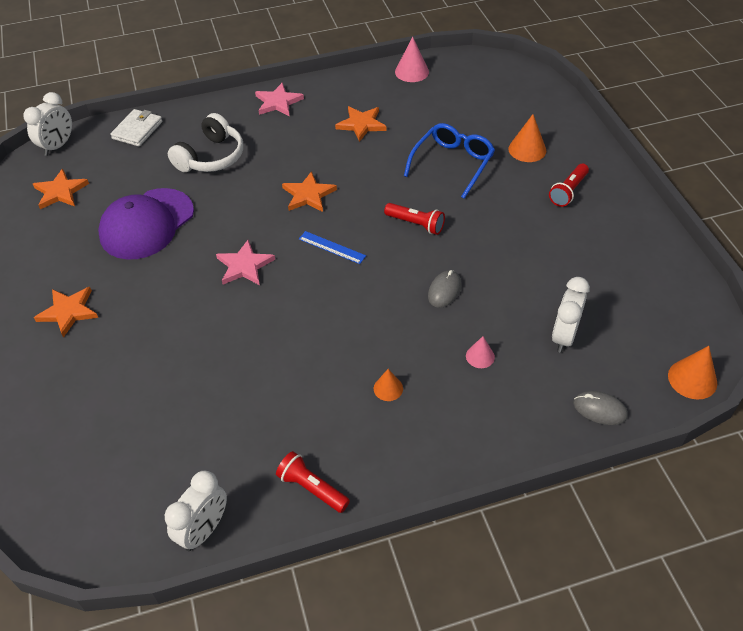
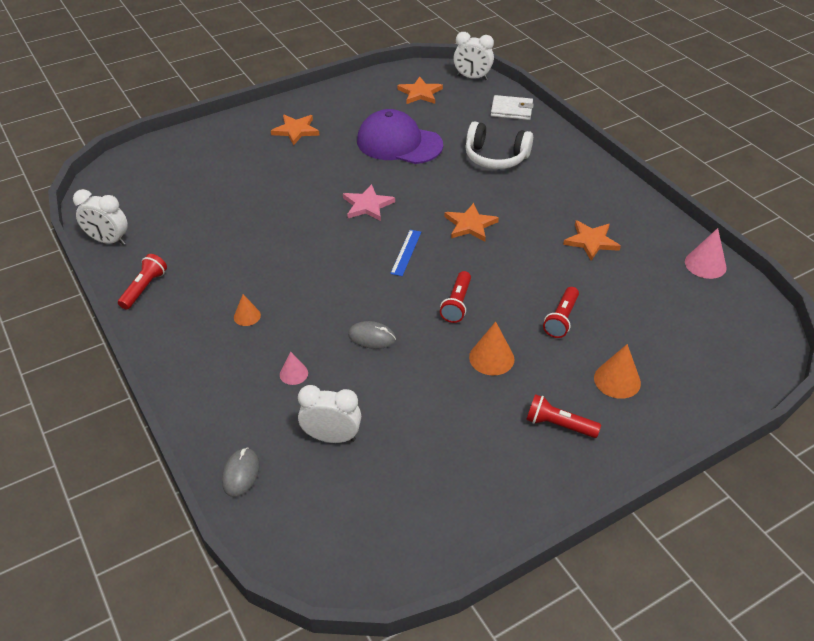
camera: 75 degrees right, 5 degrees down
(278, 102) = (595, 180): pink star -> none
(452, 164) = (561, 319): blue glasses -> red flashlight
(692, 379) = (292, 558): orange cone -> orange cone (491, 358)

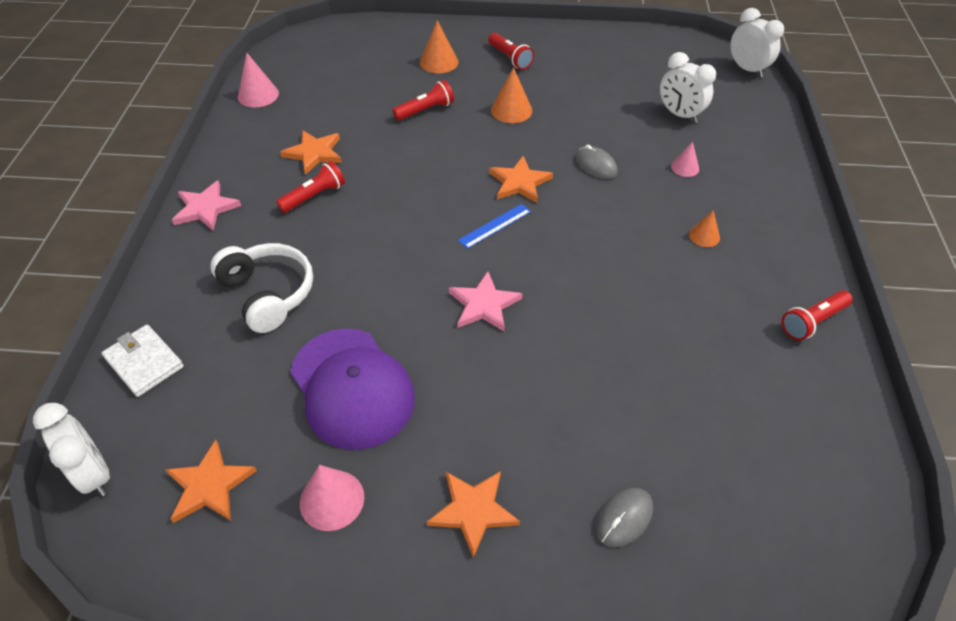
camera: 145 degrees left, 5 degrees up
(108, 241) = (852, 422): white clock -> white clock (747, 69)
(241, 474) = (763, 122): grey mouse -> grey mouse (624, 518)
(362, 109) = (332, 500): none -> pink cone
(457, 304) = (496, 158): red flashlight -> red flashlight (314, 196)
(470, 225) = (400, 223): orange star -> orange star (519, 182)
(600, 177) = (205, 208): none -> pink star

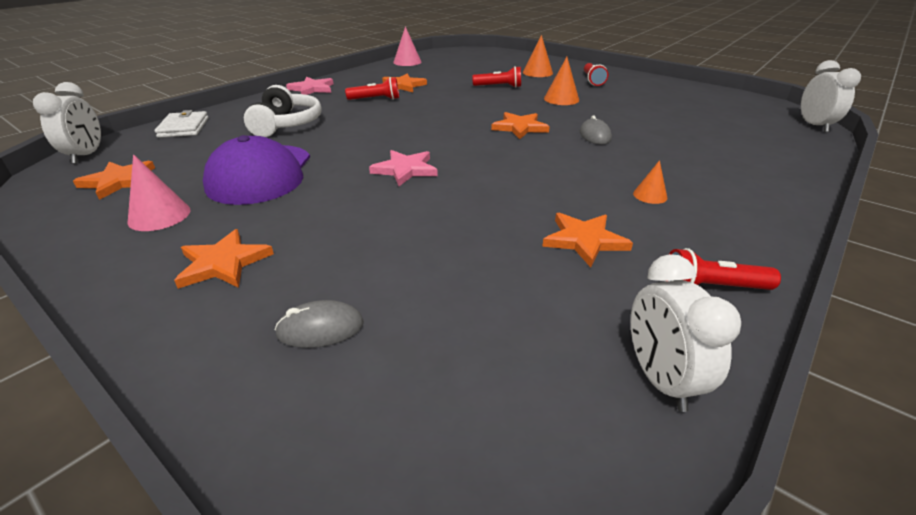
camera: 35 degrees right, 15 degrees down
(495, 226) = (471, 140): blue ruler -> none
(679, 115) = (709, 131): white clock -> white clock (659, 379)
(685, 167) = (679, 156): pink cone -> none
(705, 318) = (584, 240): none -> orange star

